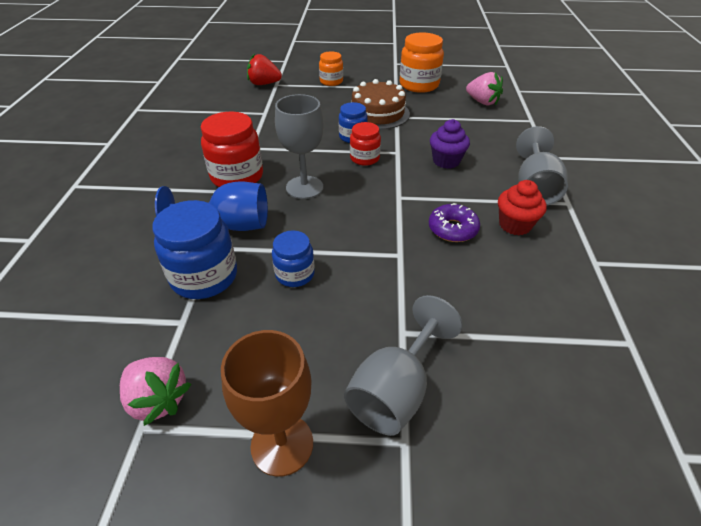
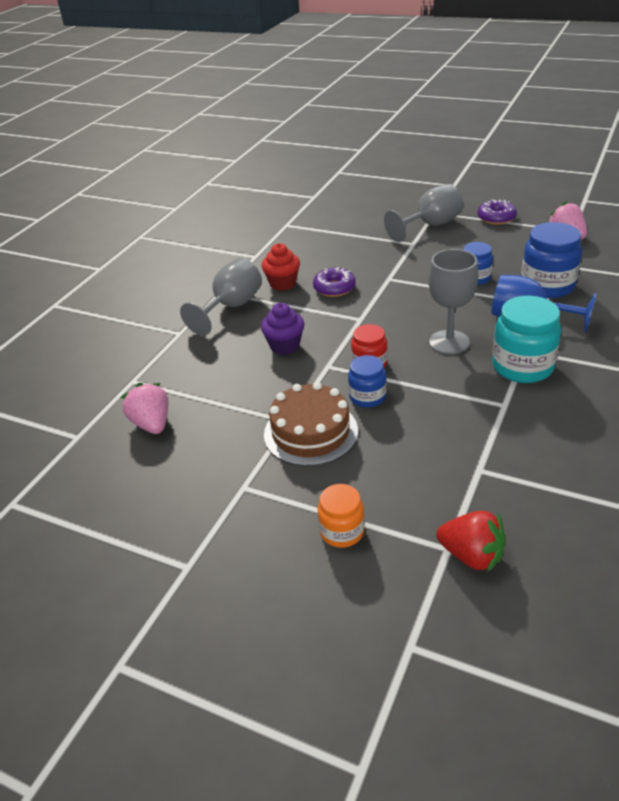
camera: 155 degrees left, 5 degrees down
(237, 176) = (522, 366): red jar -> turquoise jar
(282, 444) = (496, 218): brown goblet -> purple donut
(419, 85) = (202, 484): orange jar -> none

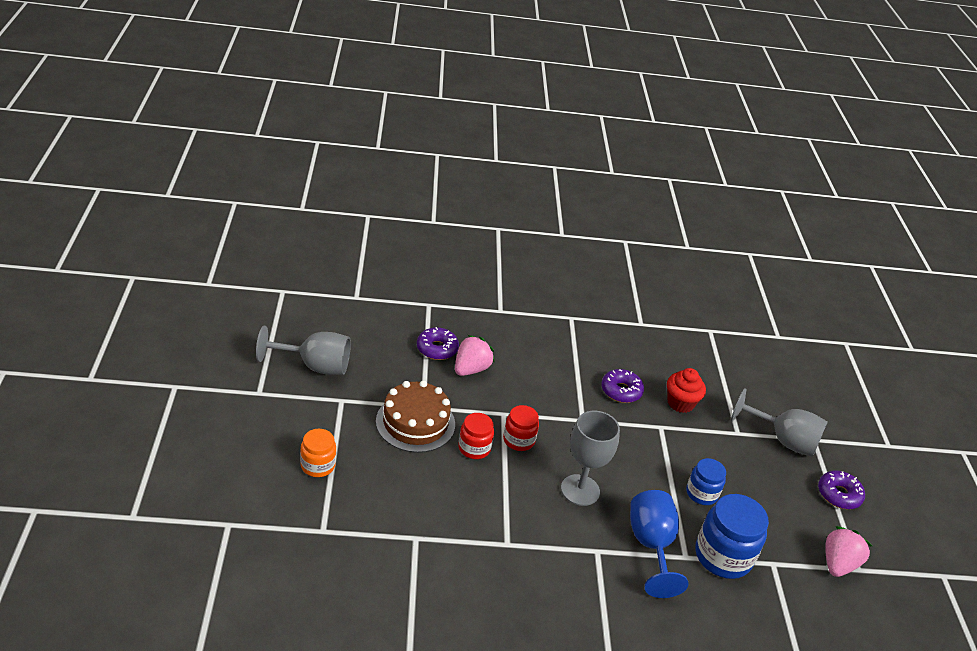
camera: 55 degrees right, 0 degrees up
(152, 424) = (386, 331): pink strawberry -> pink strawberry (471, 369)
(206, 390) = (437, 349): none -> purple donut
(231, 307) = (553, 331): grey goblet -> grey goblet (315, 366)
(282, 283) = (607, 354): red cupcake -> red cupcake (680, 403)
(285, 346) = (516, 379): purple cupcake -> none
(367, 397) = (474, 448): blue jar -> red jar
(471, 555) = (320, 546): red strawberry -> none
(522, 366) = (570, 551): turquoise jar -> none

